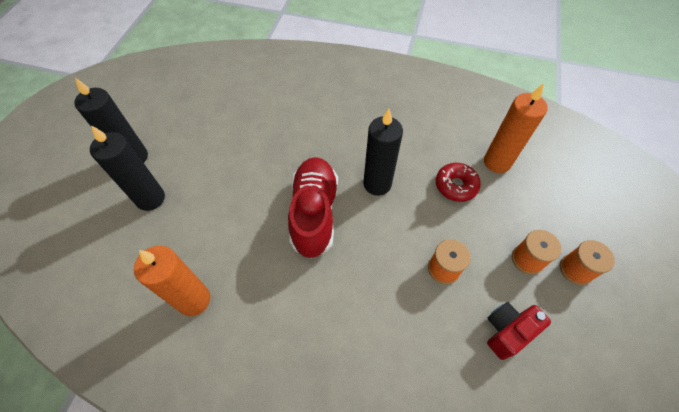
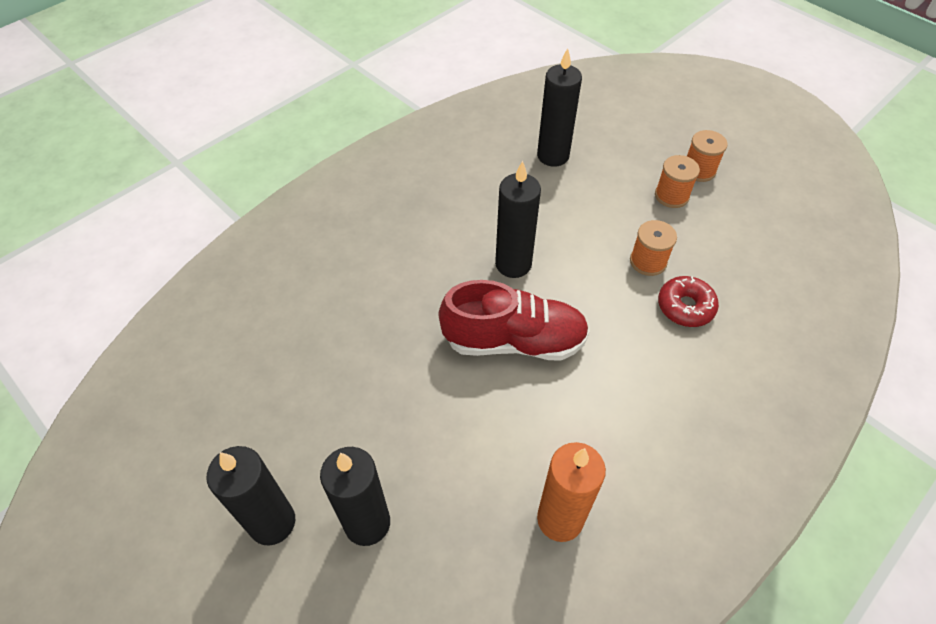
camera: 60 degrees left, 5 degrees down
(314, 213) = (514, 341): red shoe -> red shoe turned 150 degrees clockwise
(456, 186) = (559, 201): red donut -> red donut (685, 307)
(497, 162) = (553, 156): orange candle -> black candle
(507, 331) = (734, 250): red camera -> none

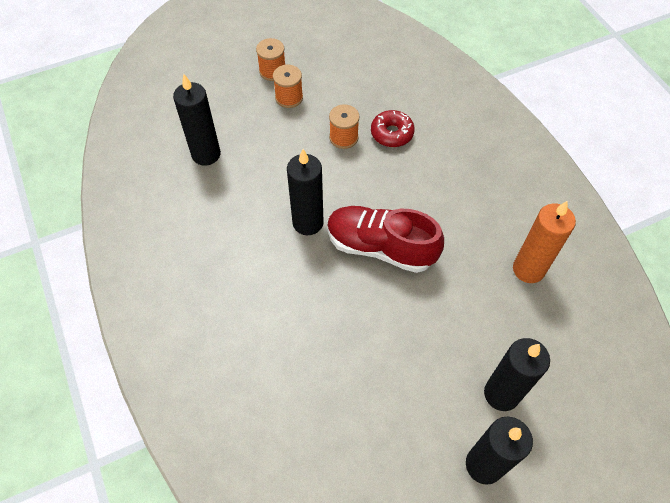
camera: 70 degrees left, 5 degrees up
(514, 341) = (380, 247): red shoe -> red shoe turned 90 degrees counterclockwise

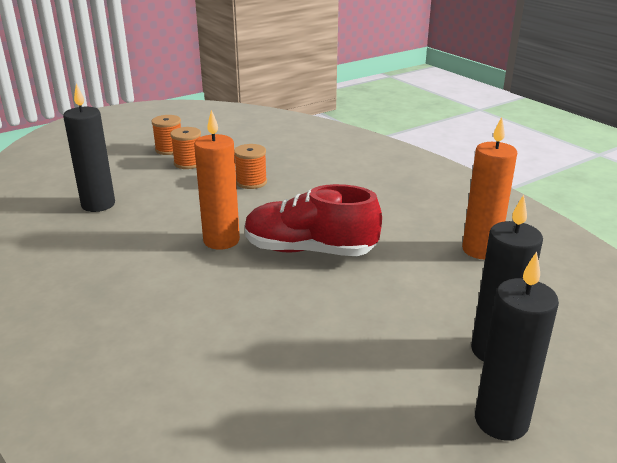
camera: 10 degrees left, 30 degrees down
(308, 223) = (221, 241): black candle -> orange candle
(392, 133) = (302, 176): red donut -> none

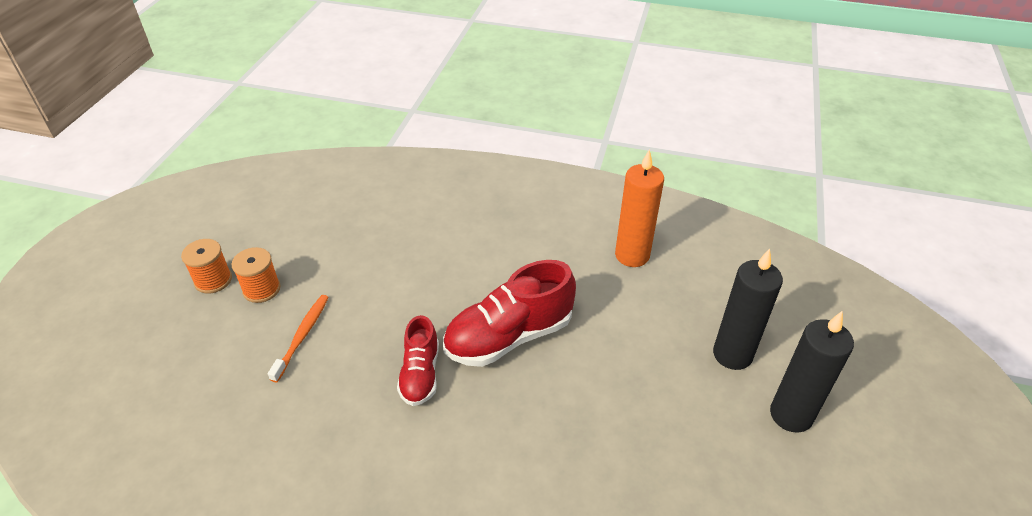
camera: 40 degrees left, 15 degrees up
(98, 205) = (232, 407): black candle -> none
(179, 192) = (302, 336): none -> orange toothbrush
(221, 241) = (420, 374): orange candle -> red shoe
(251, 182) = (361, 281): orange spool -> none

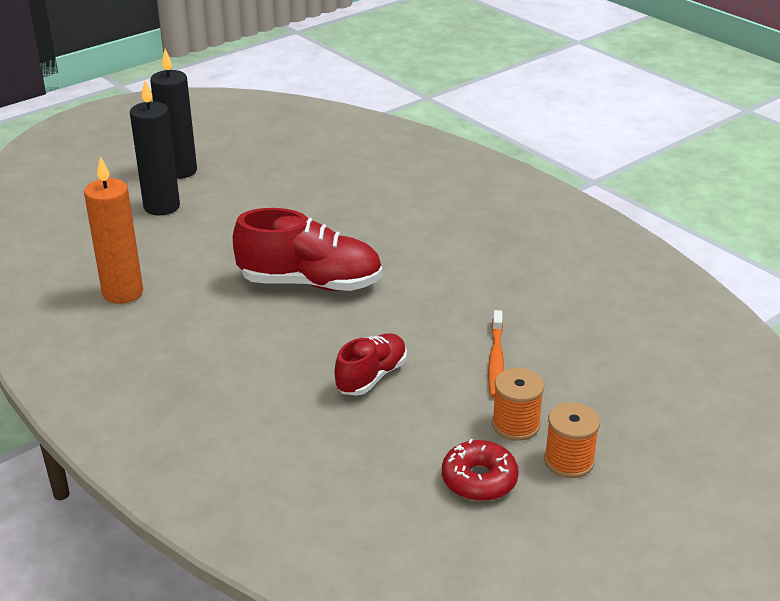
camera: 145 degrees left, 10 degrees down
(269, 242) = (479, 480): none -> red donut
(302, 336) = (496, 360): orange toothbrush -> orange toothbrush turned 45 degrees counterclockwise
(420, 374) = (410, 290): red shoe -> red shoe (371, 377)

